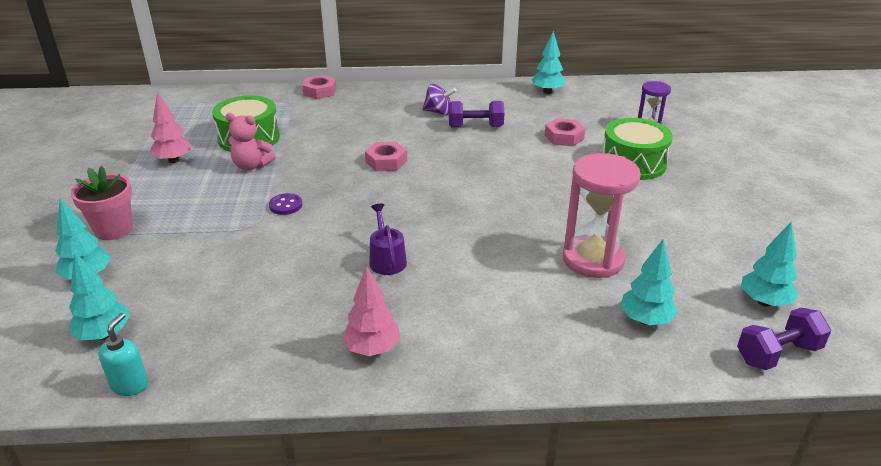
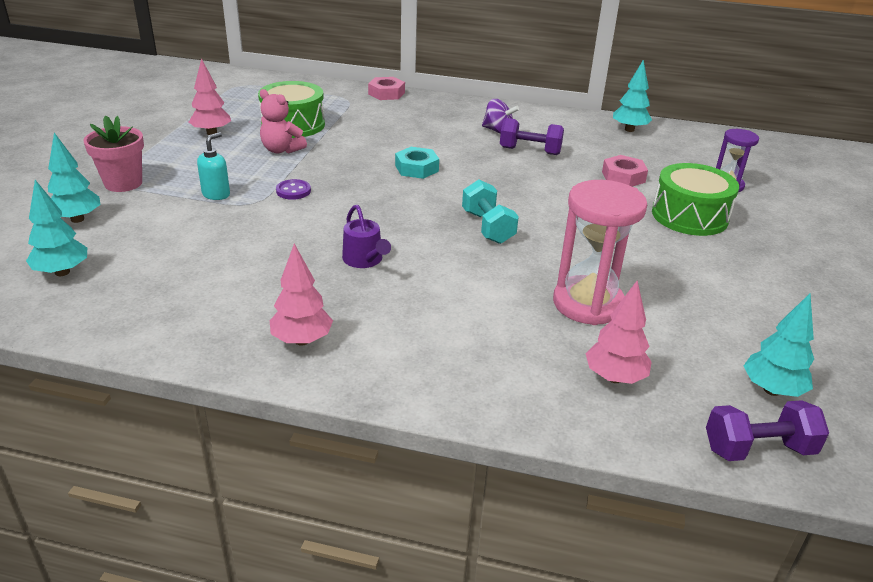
camera: 15 degrees right, 0 degrees up
(130, 385) = (59, 321): turquoise soap dispenser -> turquoise soap dispenser (216, 194)
(386, 161) = (416, 168): pink nut -> turquoise nut
(387, 260) = (364, 260): purple watering can -> purple watering can turned 150 degrees clockwise
(476, 206) = (487, 227): none -> turquoise dumbbell
(645, 320) = (614, 377): turquoise tree -> pink tree

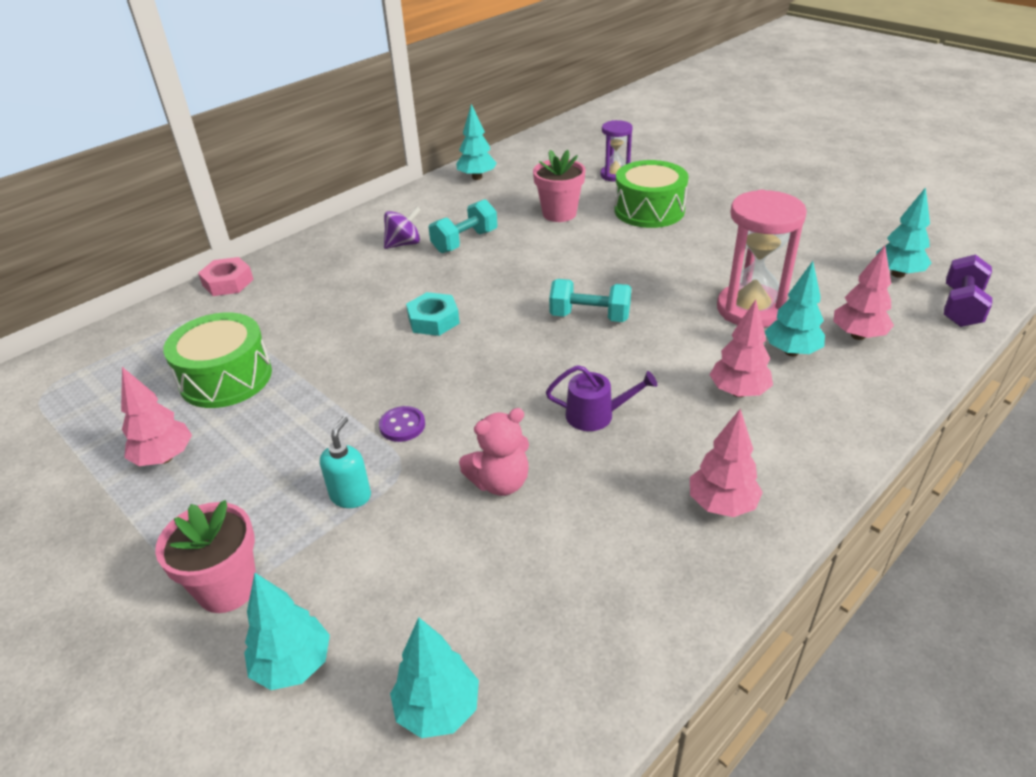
camera: 55 degrees left, 5 degrees up
(216, 194) = (351, 496): turquoise soap dispenser -> turquoise soap dispenser turned 45 degrees clockwise
(281, 150) = (285, 407): pink teddy bear -> pink teddy bear (500, 482)
(453, 321) = (738, 392): none -> pink tree
(530, 151) = (465, 241): purple dumbbell -> turquoise dumbbell
(543, 340) = (791, 352): none -> turquoise tree
(623, 177) = (559, 214): pink nut -> pink flower pot

